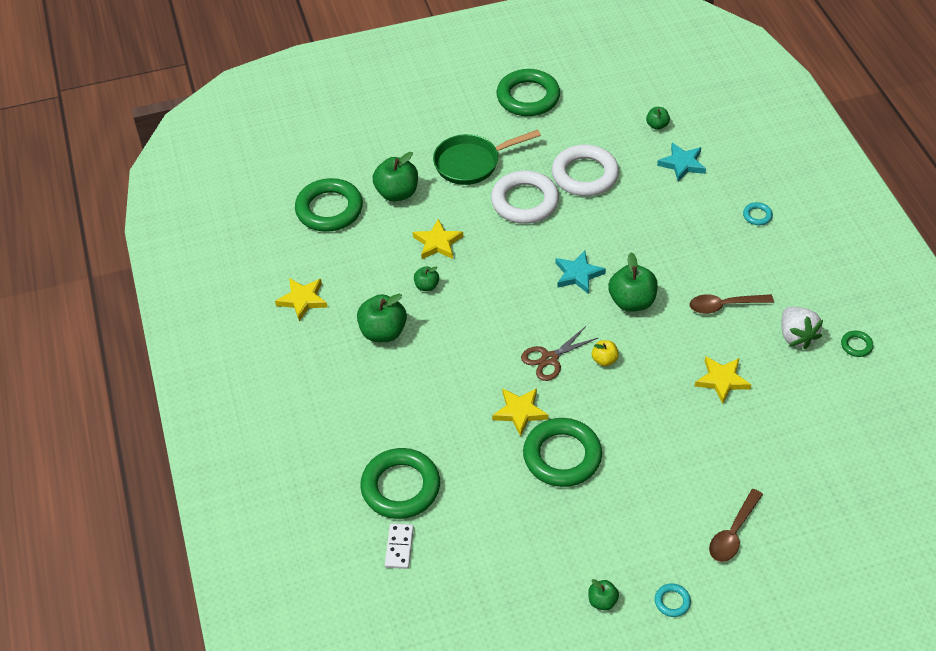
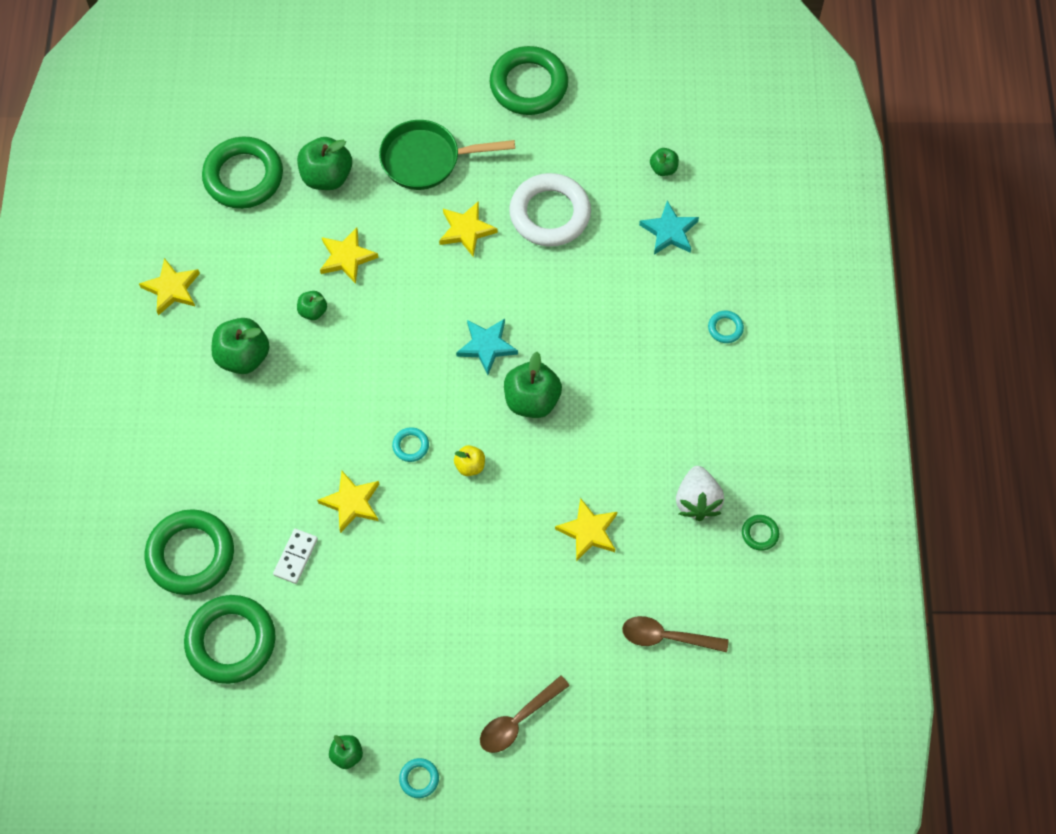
camera: 15 degrees right, 15 degrees up
(399, 547) = (163, 625): white domino -> white domino (295, 557)
(524, 201) = (466, 230): white ring -> yellow star
(549, 359) = (410, 446): brown scissors -> turquoise ring
(562, 456) = (375, 571): green ring -> green ring (231, 641)
(724, 306) = (633, 437): brown spoon -> brown spoon (666, 637)

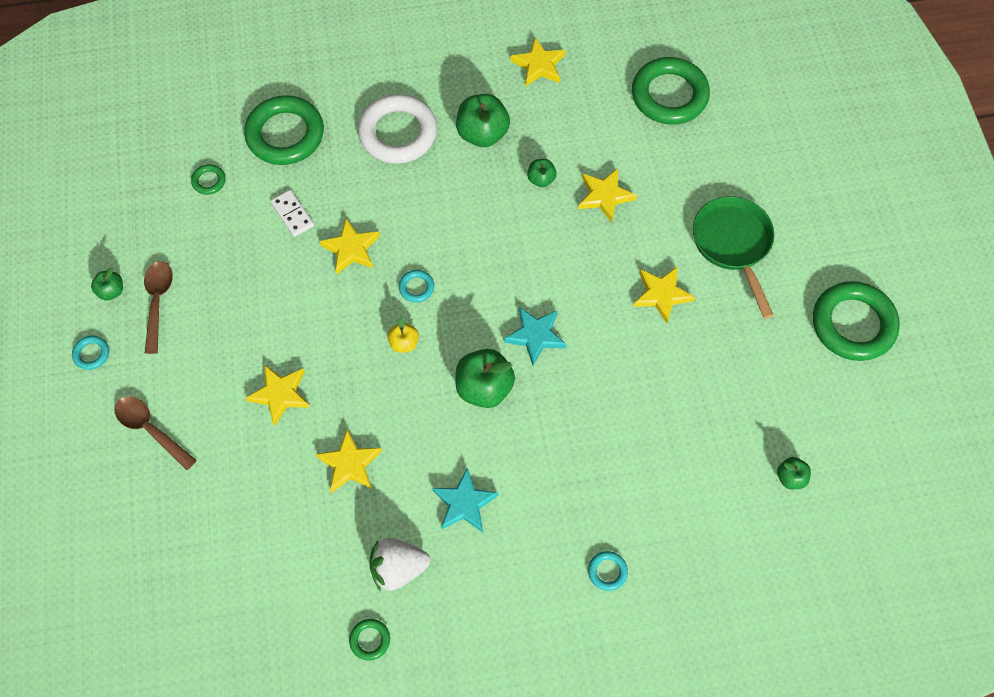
camera: 80 degrees right, 0 degrees up
(231, 641) = (209, 181): green ring -> green ring, size x0.42
(295, 557) = (292, 214): white domino -> white domino turned 45 degrees clockwise
(327, 176) = (689, 162): green apple -> none
(503, 589) = (280, 394): none -> yellow star
(550, 214) = (702, 370): white ring -> white ring (398, 133)
(666, 637) = (245, 557): brown spoon -> brown spoon (158, 302)
(669, 231) = (713, 495): turquoise star -> turquoise star (464, 503)

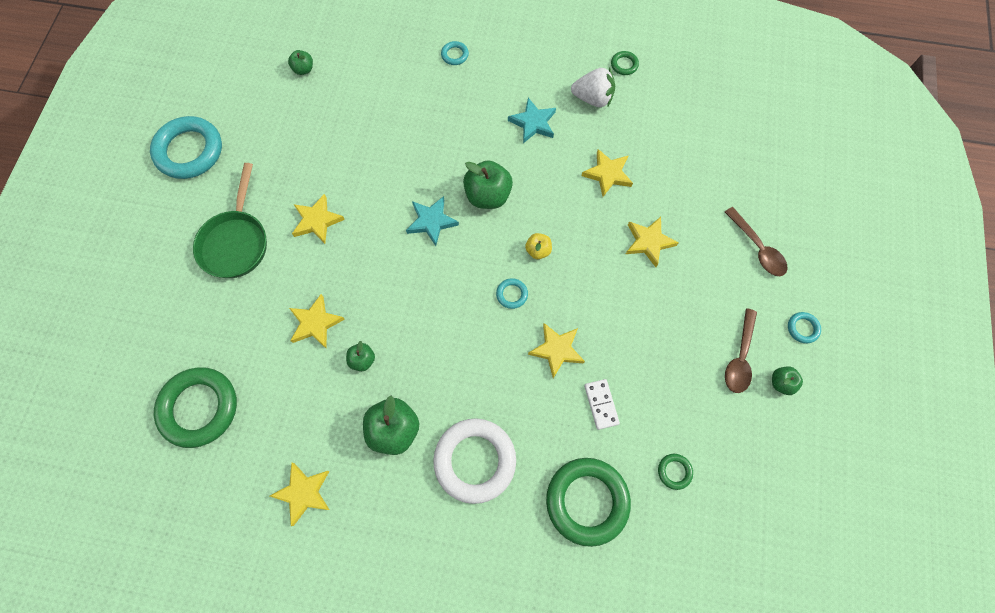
camera: 160 degrees left, 5 degrees up
(853, 324) = (189, 151): green ring -> turquoise ring

